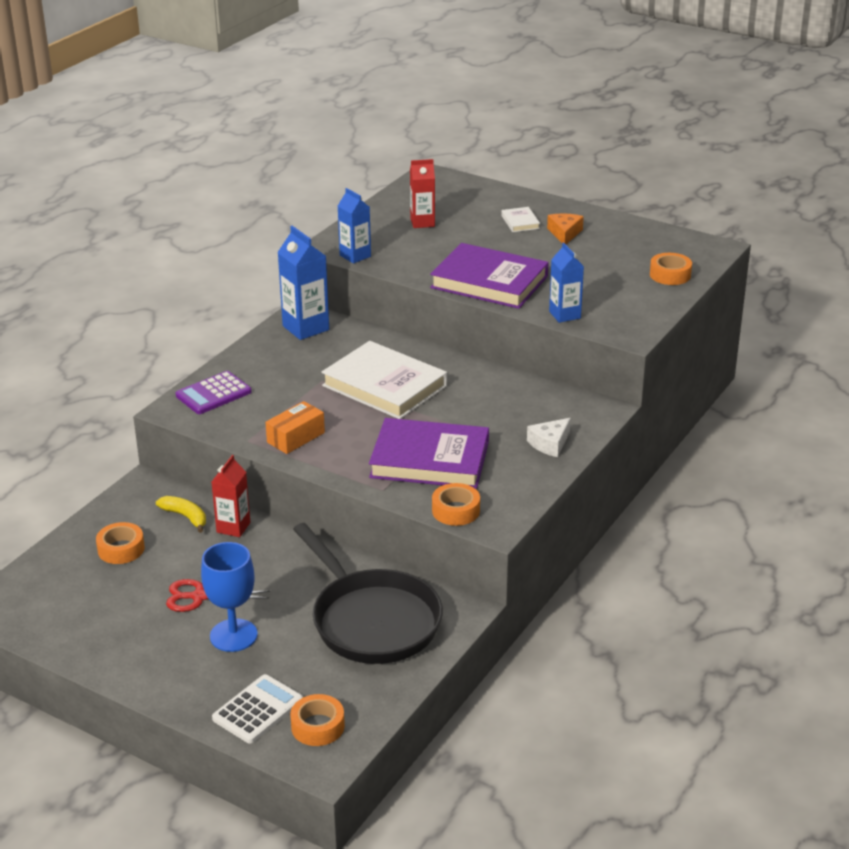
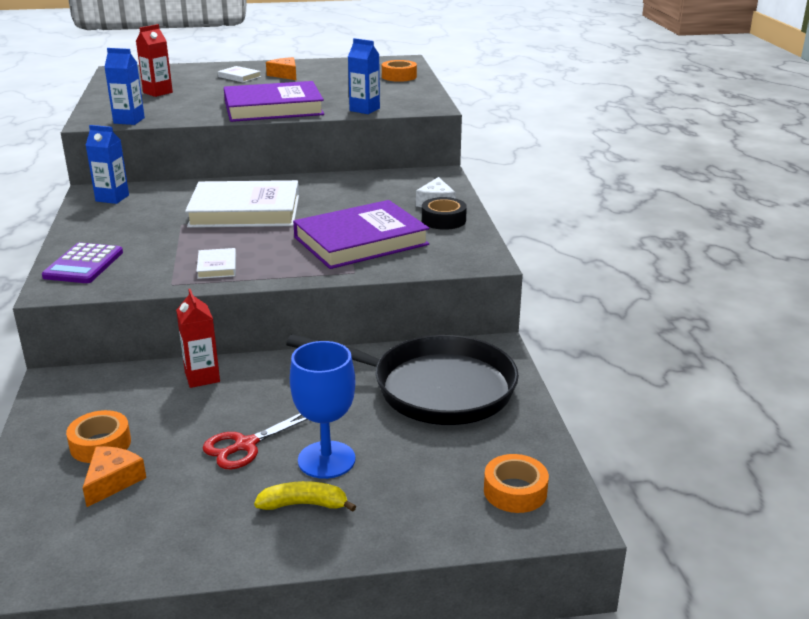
camera: 40 degrees left, 5 degrees down
(101, 580) = (112, 481): none -> orange cheese
(185, 517) = (139, 389): yellow banana -> yellow banana (304, 504)
(258, 710) = (441, 508): white calculator -> none
(295, 437) = (217, 266): orange box -> white book
(306, 328) = (112, 198): blue carton -> blue carton, size x0.66
(456, 511) = (437, 263): orange tape -> none
(527, 467) = (443, 220): none -> black tape

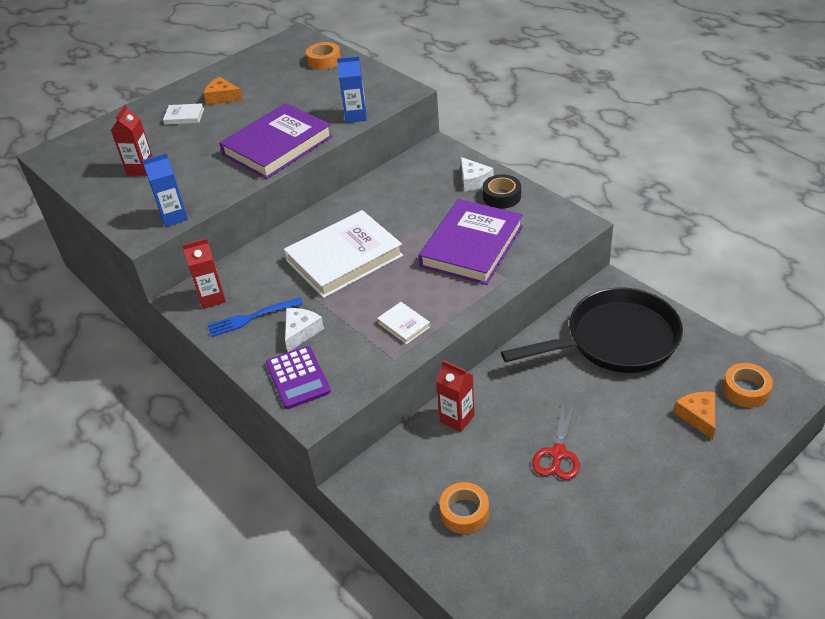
camera: 30 degrees left, 15 degrees up
(112, 198) = (212, 298): blue carton -> red carton
(112, 481) = (512, 533): orange cheese -> orange cheese (698, 416)
(117, 219) = (251, 318): none -> blue fork
(135, 240) = (301, 332): none -> white cheese
(304, 504) = (647, 473): yellow banana -> none
(326, 460) = (619, 433): blue goblet -> none

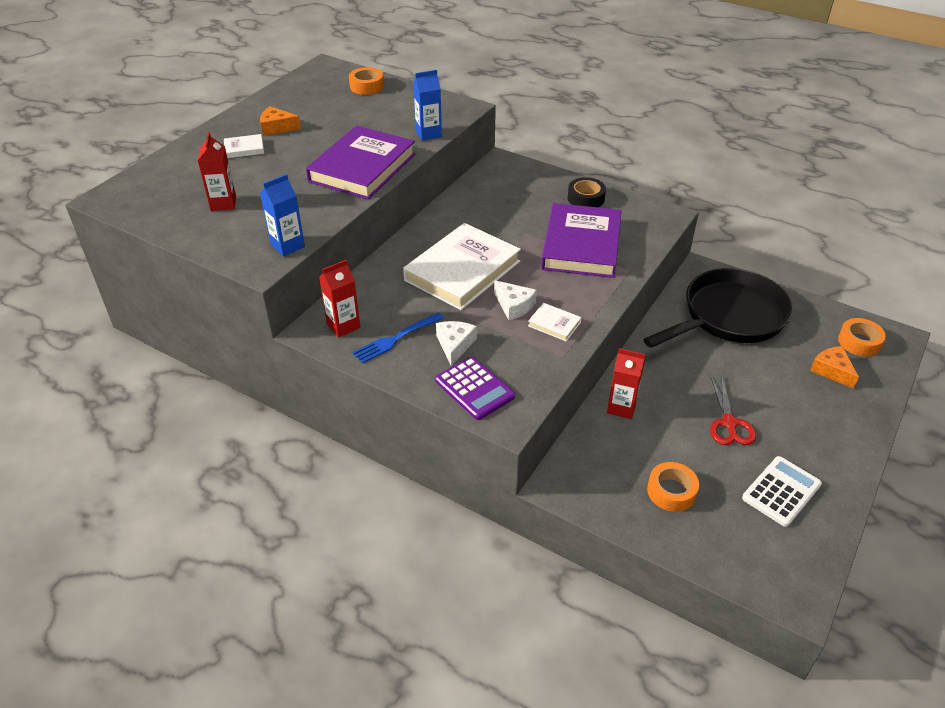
camera: 20 degrees left, 0 degrees up
(473, 180) = (551, 187): white cheese -> white cheese (514, 306)
(576, 535) = (781, 491): none -> white calculator

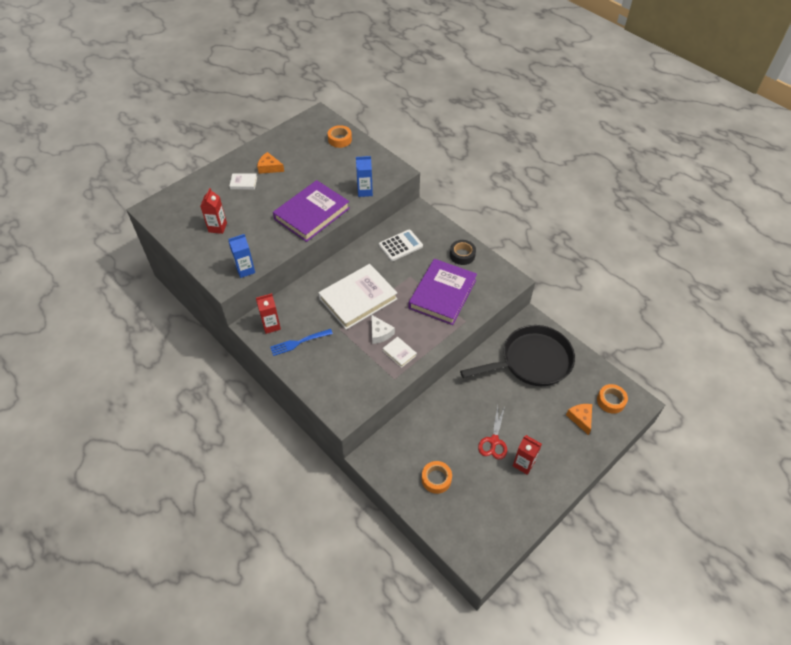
camera: 15 degrees right, 10 degrees up
(455, 345) = (332, 355): white cheese -> none
(474, 388) = (332, 389): purple calculator -> none
(621, 407) = (431, 413): red carton -> red carton (523, 464)
(781, 491) = (504, 496): white calculator -> white calculator (400, 246)

